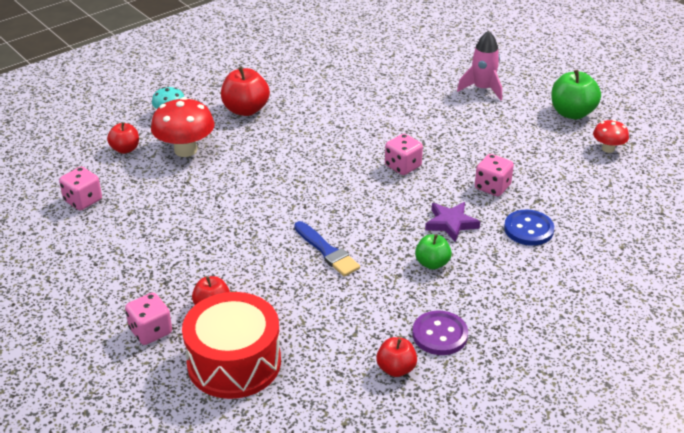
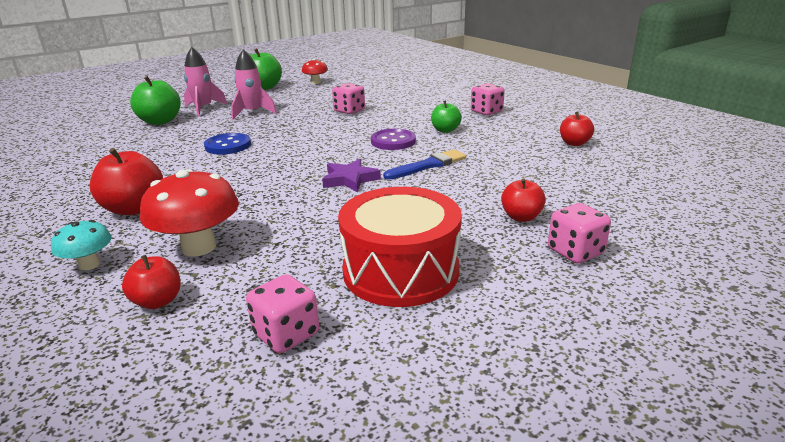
camera: 85 degrees left, 10 degrees down
(234, 362) = (601, 203): red drum -> red drum (401, 271)
(403, 166) = (305, 136): pink dice -> pink dice (486, 112)
(437, 74) = (160, 121): none -> green apple
(439, 334) = (530, 130): purple button -> purple button (393, 141)
(451, 223) = (394, 123): purple star -> purple star (350, 179)
(474, 122) = (252, 112): none -> pink rocket
(528, 229) = (405, 104): blue button -> blue button (228, 146)

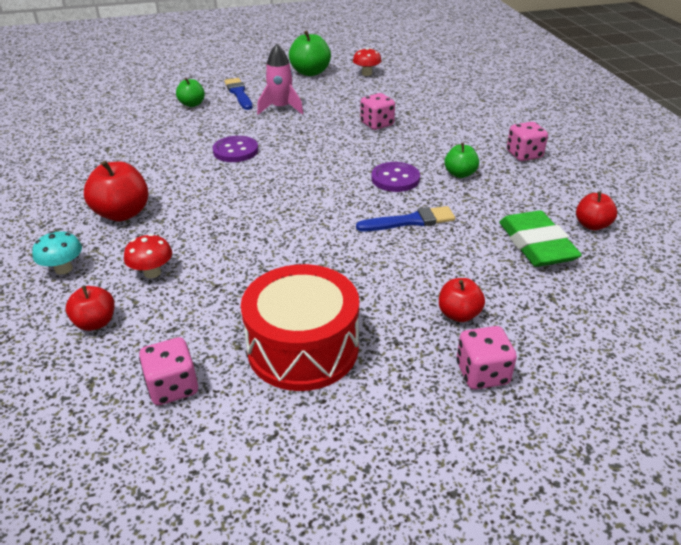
camera: 20 degrees right, 10 degrees up
(160, 121) = (192, 104): green apple -> green apple, size x0.61
(199, 247) = (152, 272): red mushroom -> red mushroom, size x0.56
(203, 108) = (239, 93): pink rocket -> blue brush
(228, 146) = (235, 151): blue button -> purple button
(350, 179) = (322, 222): purple star -> none
(543, 162) = (536, 245): none -> green eraser

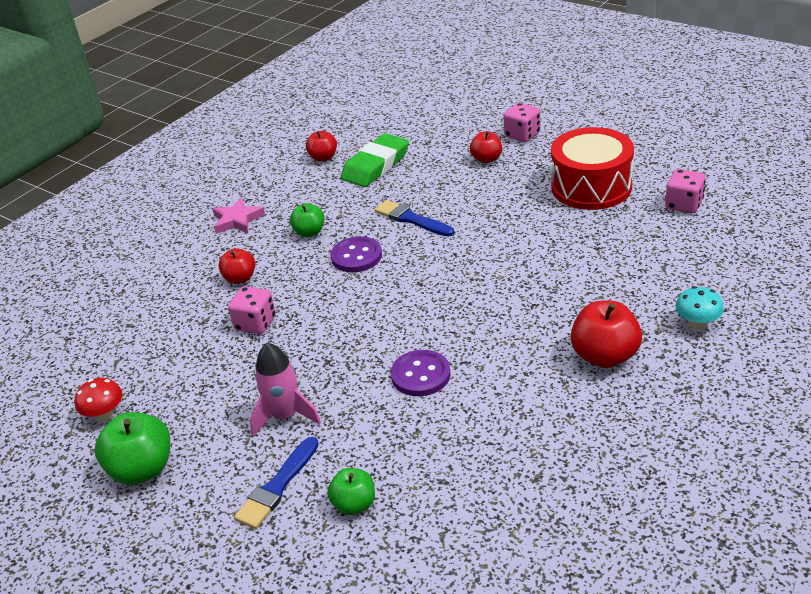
camera: 125 degrees left, 0 degrees up
(96, 322) = (702, 265): red apple -> red apple (240, 278)
(152, 272) = (632, 281): red mushroom -> none
(524, 155) = (237, 220): pink dice -> pink star

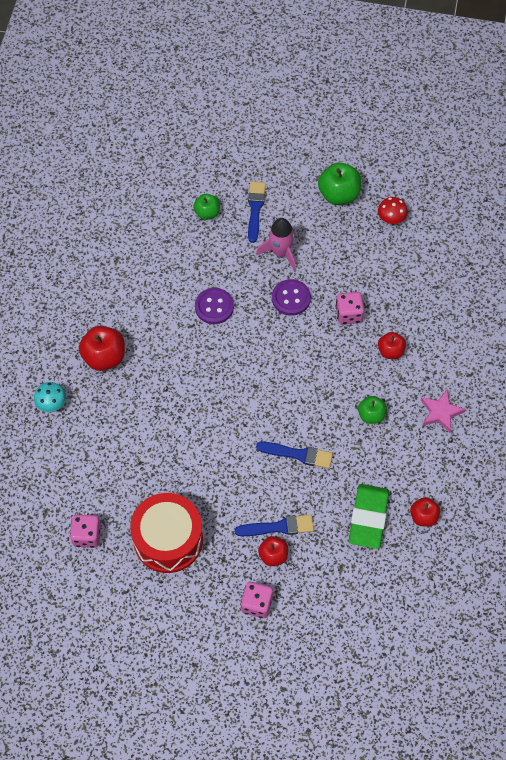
camera: 150 degrees right, 25 degrees up
(356, 256) = (317, 399): purple button -> purple button (291, 298)
(469, 175) = (278, 527): none -> blue brush

